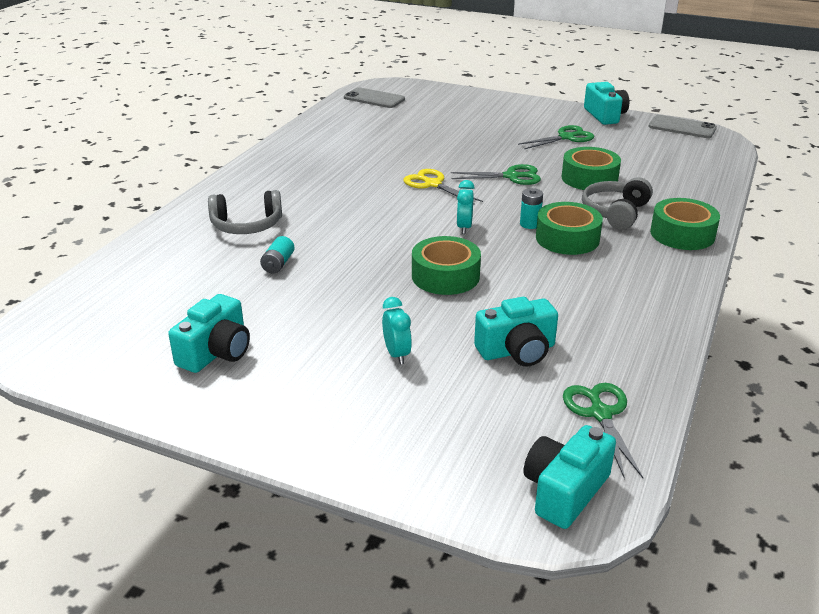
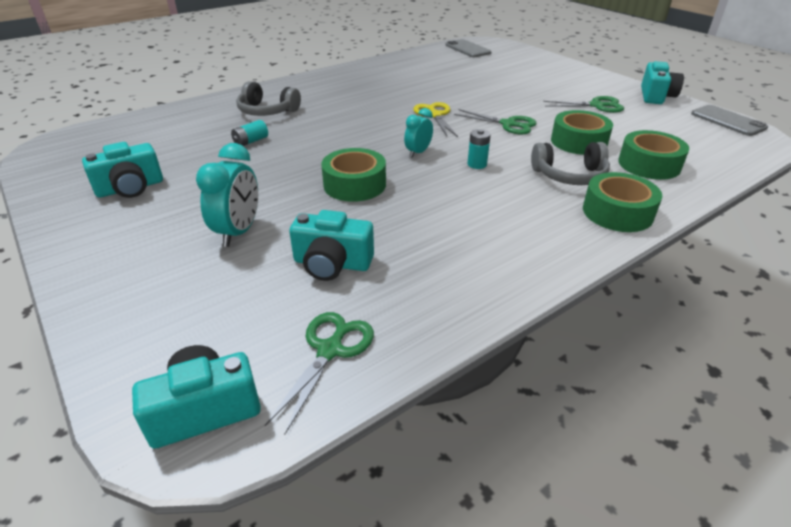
camera: 30 degrees right, 5 degrees up
(397, 354) = (238, 232): turquoise clock -> turquoise clock, size x1.60
(567, 238) = (496, 185): green tape -> green tape (649, 164)
(615, 212) = (569, 175): grey headphones -> grey headphones turned 150 degrees counterclockwise

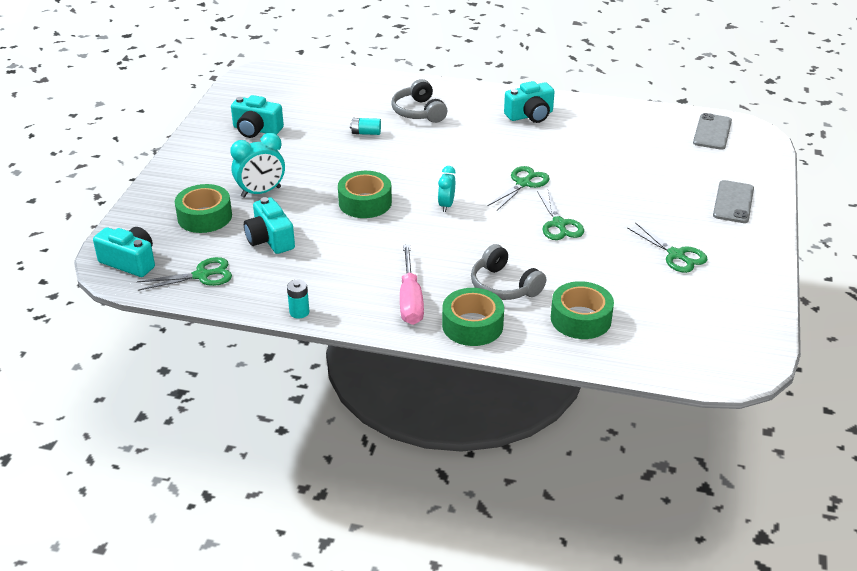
camera: 50 degrees right, 0 degrees up
(418, 152) = (446, 205): turquoise clock -> turquoise clock turned 75 degrees counterclockwise
(435, 115) = (523, 183): yellow scissors -> green scissors
(477, 164) = (463, 238): turquoise battery -> turquoise battery (299, 312)
(544, 226) = (410, 300): none -> pink screwdriver
(578, 142) = (576, 270): green tape -> green tape (204, 217)
(656, 96) = (761, 282): turquoise camera -> turquoise camera (530, 115)
(728, 121) = (758, 341): grey phone -> grey phone (733, 202)

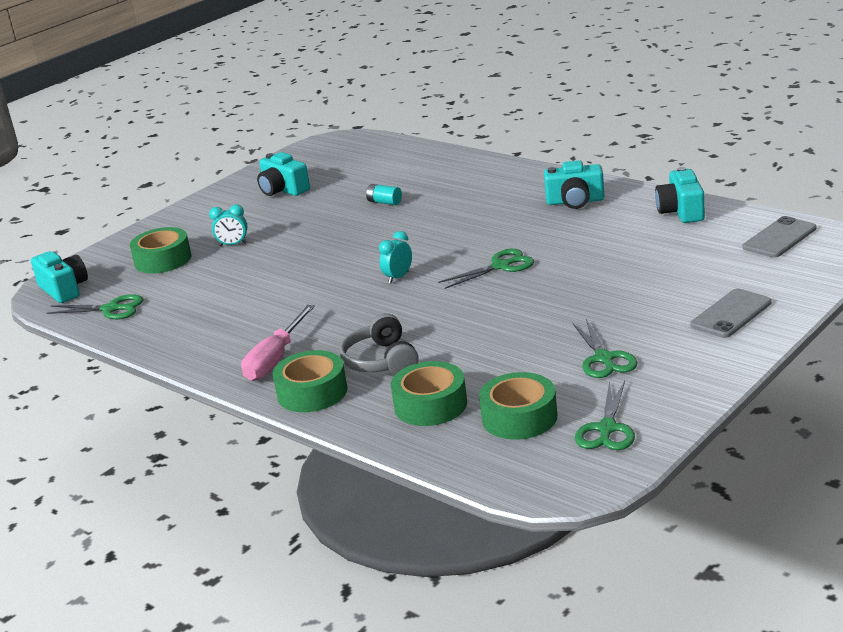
camera: 30 degrees right, 10 degrees down
(261, 192) = (233, 245): turquoise clock -> turquoise clock, size x0.62
(270, 239) = (200, 287): turquoise camera -> turquoise camera (681, 211)
(299, 312) = (163, 353): turquoise battery -> none
(365, 202) = (320, 265): green tape -> green tape (519, 417)
(419, 112) = (458, 188): grey headphones -> none
(559, 224) = (500, 310): green scissors -> green scissors (607, 429)

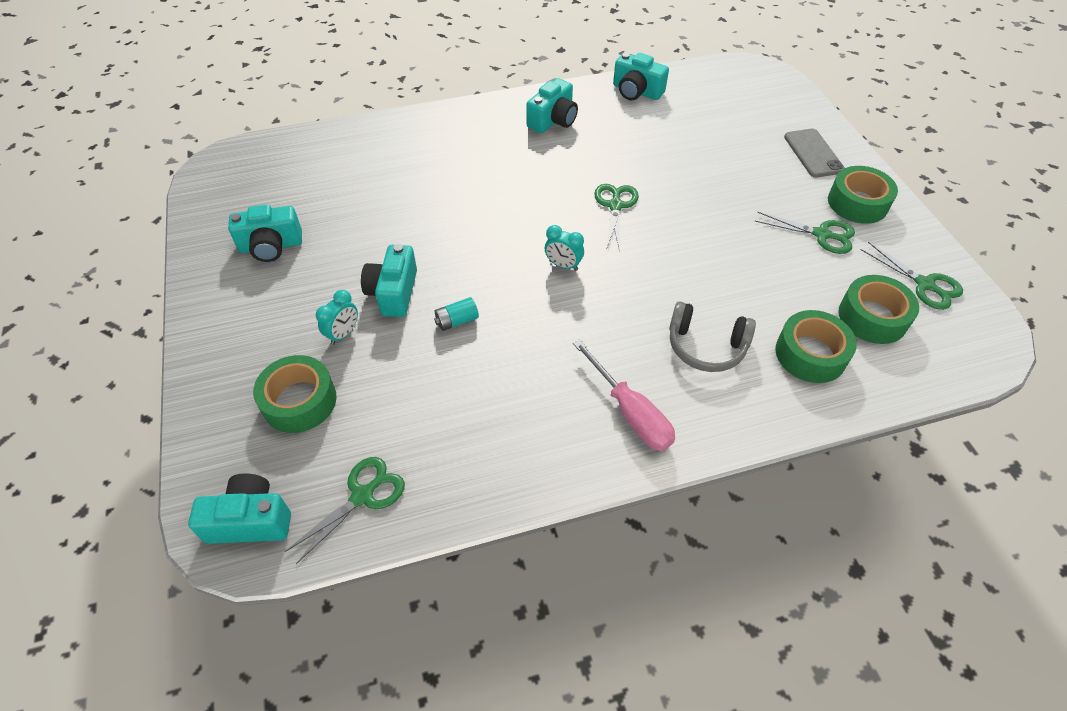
camera: 60 degrees left, 25 degrees up
(290, 240) = (393, 292): none -> turquoise camera
(312, 392) = (720, 416): green tape -> green tape (857, 203)
(384, 202) = (402, 203): turquoise battery -> turquoise battery (457, 321)
(398, 277) = (563, 265): turquoise clock -> turquoise clock turned 45 degrees counterclockwise
(779, 238) = (728, 82): grey phone -> none

